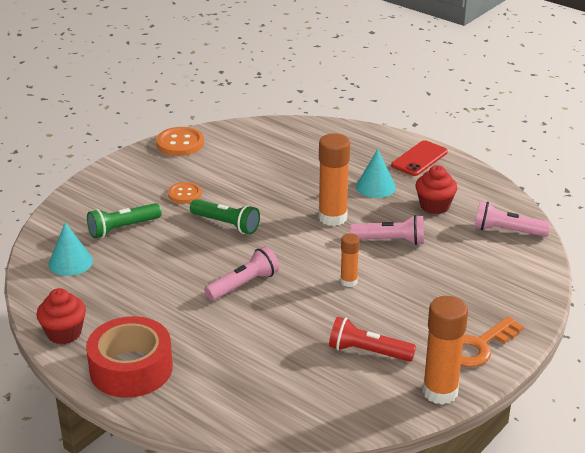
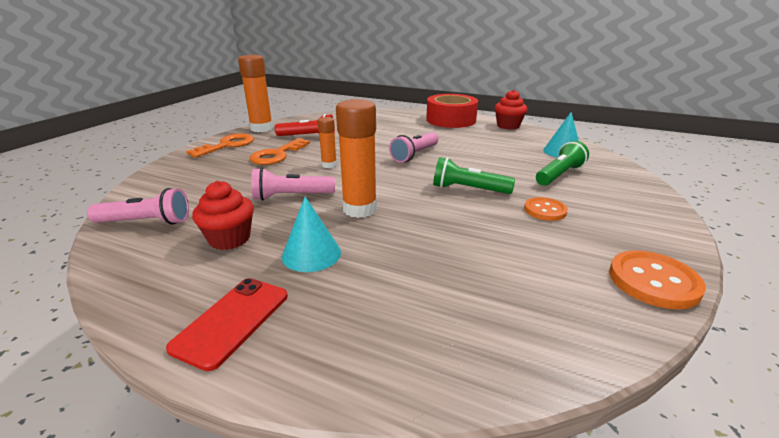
camera: 165 degrees right, 5 degrees down
(409, 311) = (277, 155): none -> orange key

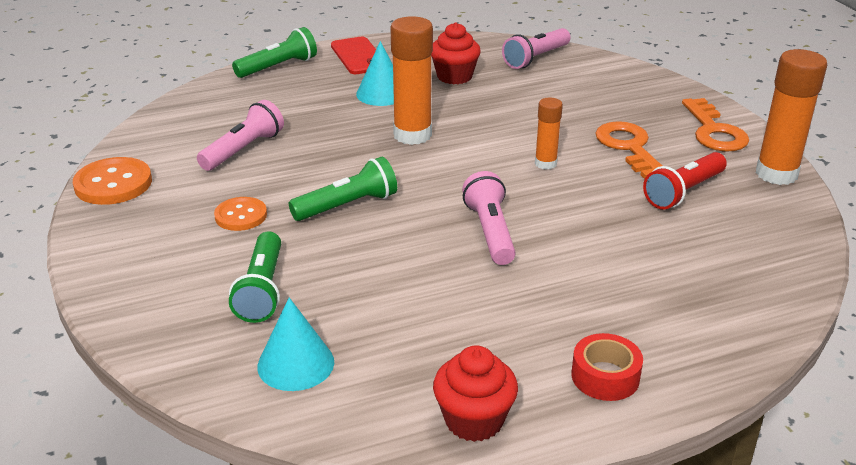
camera: 135 degrees right, 5 degrees up
(291, 196) = (492, 117): pink flashlight -> pink flashlight (243, 150)
(335, 367) = (278, 67): none -> green flashlight
(451, 120) = (605, 376): red tape -> red tape, size x0.52

